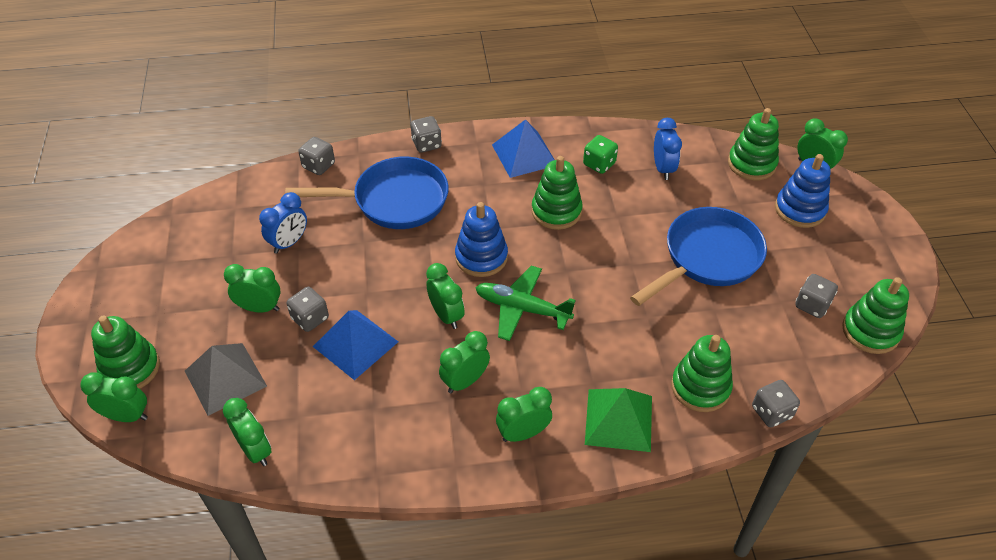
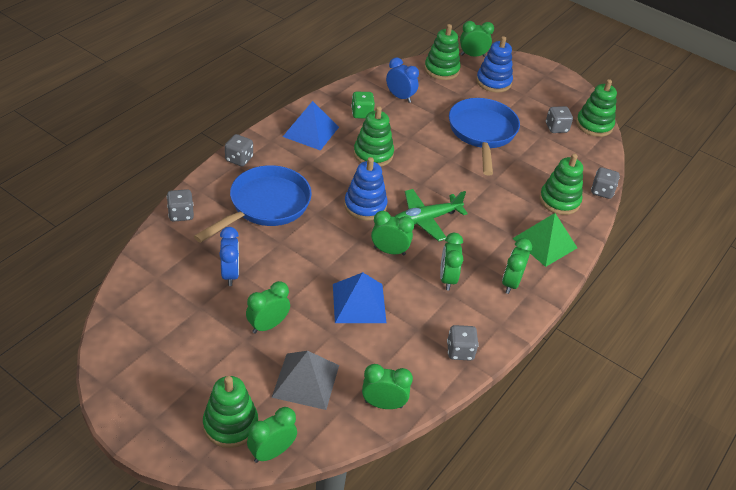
camera: 50 degrees left, 5 degrees down
(310, 318) = (310, 308): grey dice -> grey dice (460, 351)

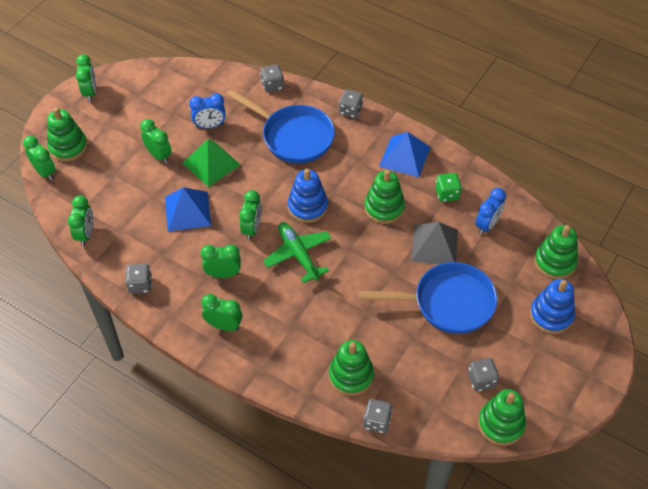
camera: 90 degrees right, 10 degrees up
(305, 381) = (106, 184): grey pyramid -> grey pyramid (434, 245)
(472, 55) = (598, 293): green clock -> green clock (90, 92)
(544, 243) = (283, 357): green pyramid -> green pyramid (211, 163)

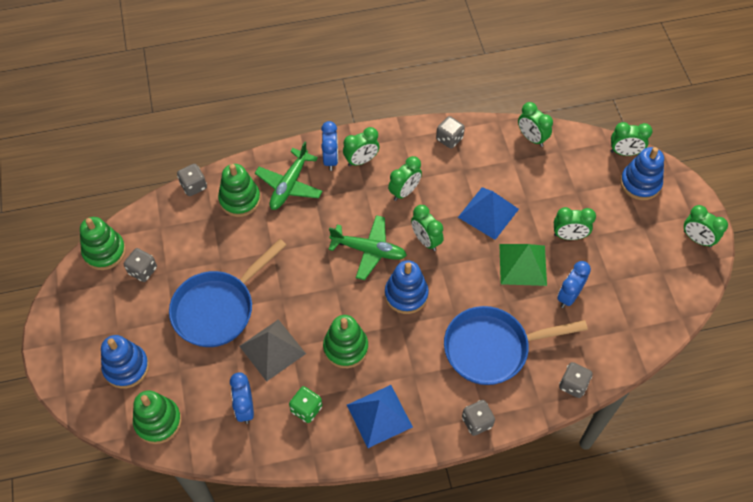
camera: 135 degrees right, 5 degrees up
(68, 147) = (640, 183): green stacking toy -> blue stacking toy
(245, 347) = (331, 159): none -> blue clock
(300, 353) = (289, 185): none -> green plane

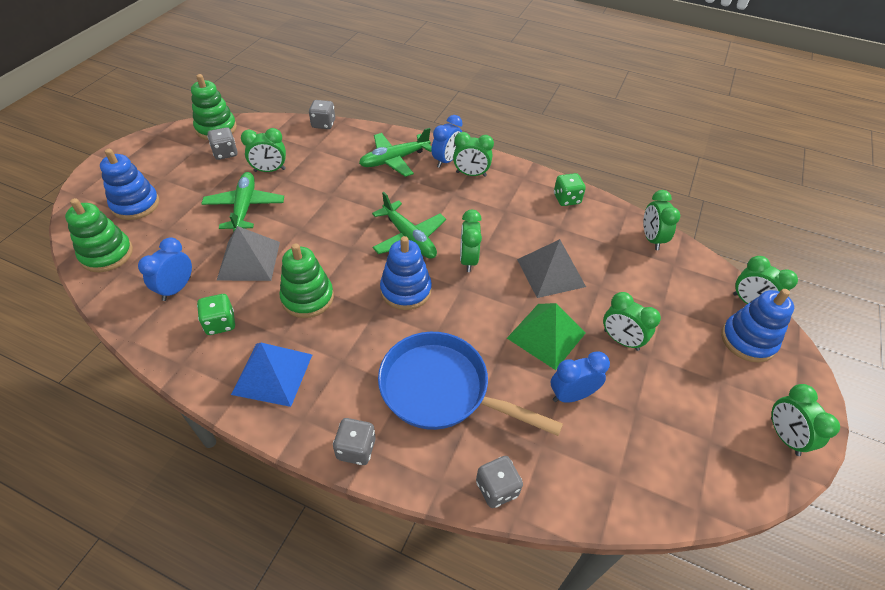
camera: 35 degrees right, 10 degrees down
(218, 309) = (245, 207): blue pan -> green plane
(240, 199) = (346, 149): green stacking toy -> none
(404, 192) = (486, 214): green clock -> green clock (270, 170)
(449, 139) = (566, 199): grey dice -> green dice
(488, 213) = (551, 272): blue pyramid -> grey pyramid

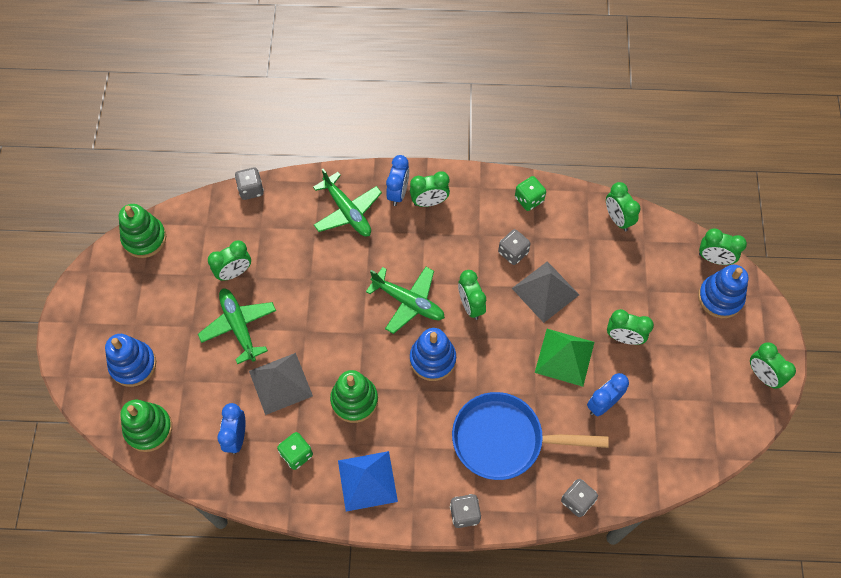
camera: 20 degrees left, 15 degrees up
(225, 153) = (176, 267): grey dice -> grey dice (513, 252)
(394, 160) = (347, 211): green plane -> green plane turned 75 degrees counterclockwise

